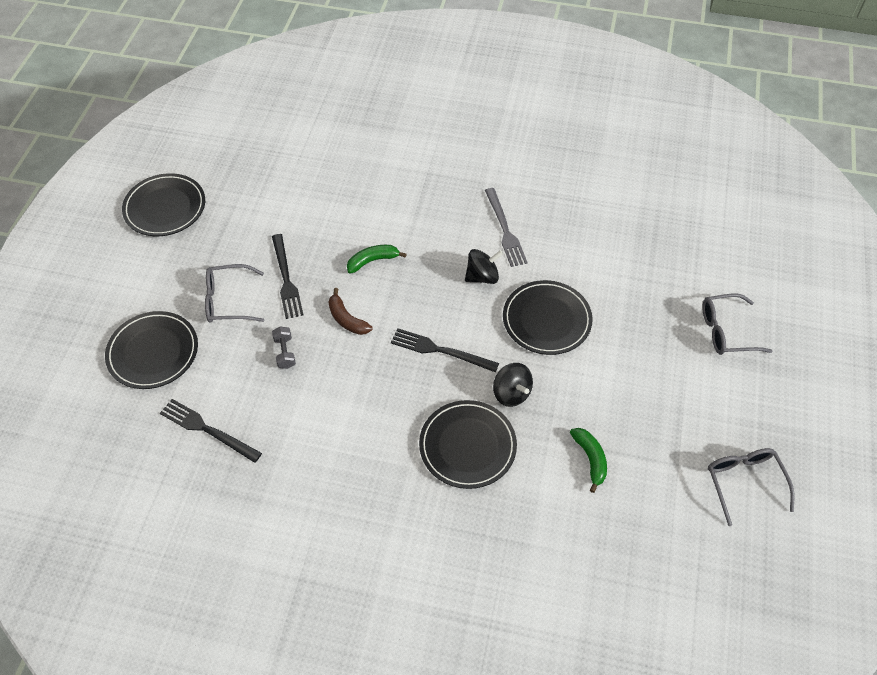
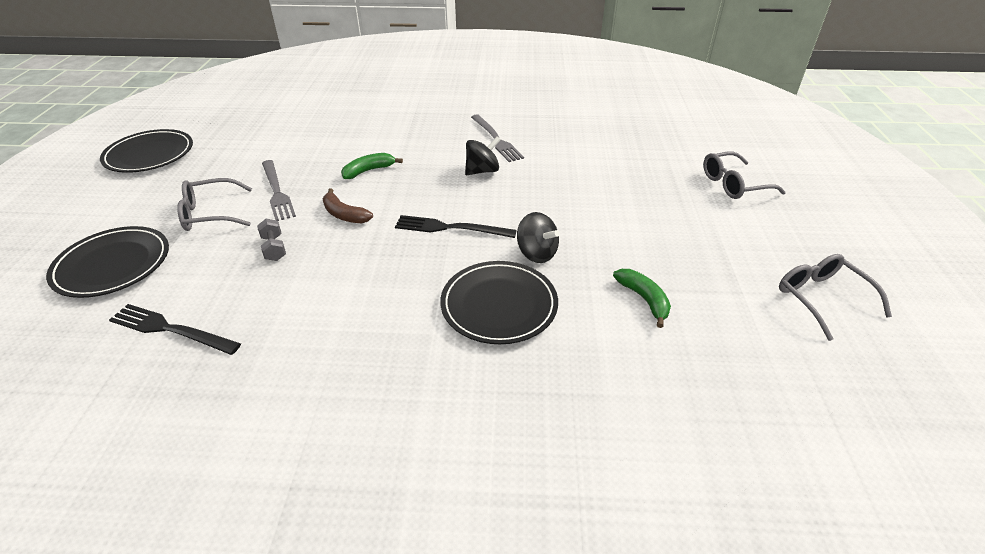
camera: 10 degrees left, 15 degrees down
(286, 279) = (277, 192): black fork -> grey fork
(546, 320) = (555, 194): black plate -> none

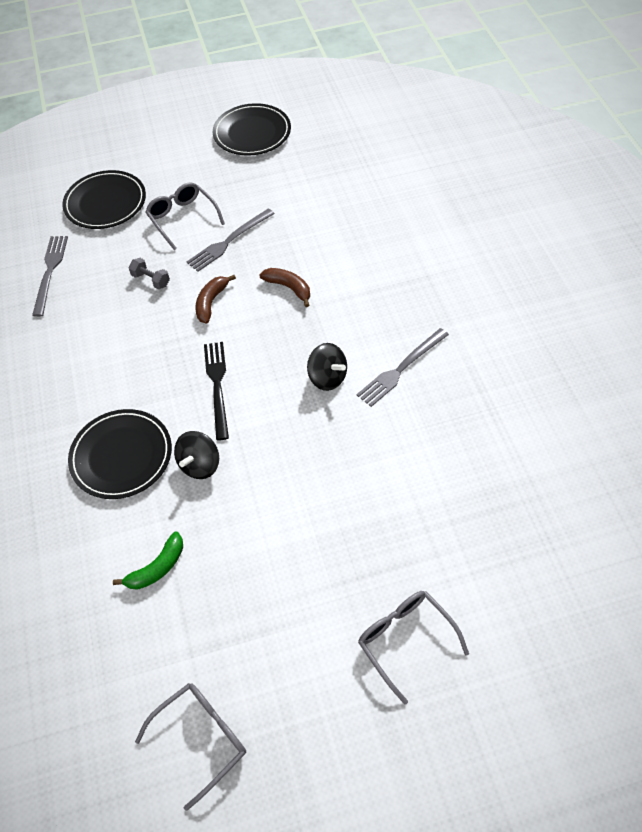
camera: 75 degrees right, 15 degrees up
(171, 329) = (50, 272): black fork -> grey fork
(274, 248) = (151, 280): grey dumbbell -> grey dumbbell turned 75 degrees clockwise
(368, 171) = (289, 288): green banana -> brown banana

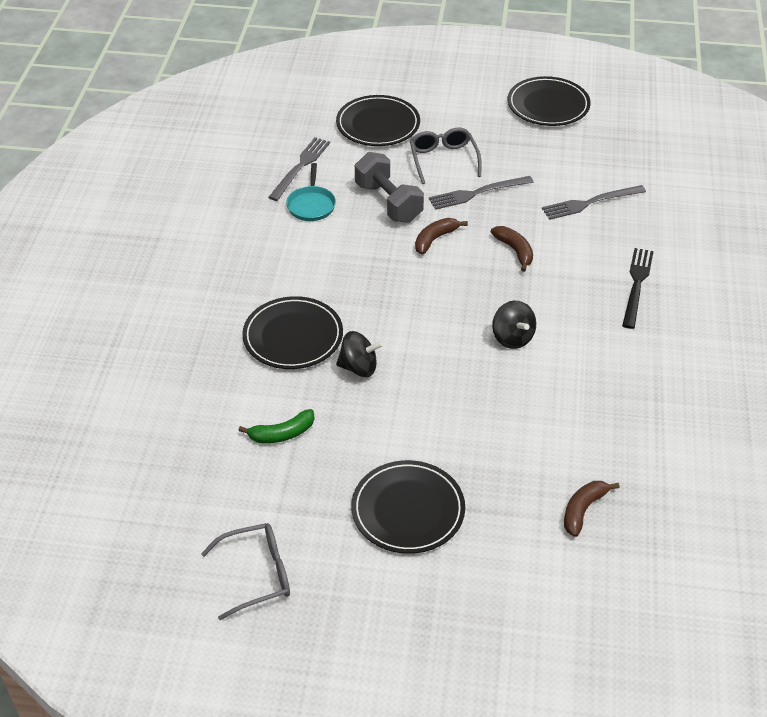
camera: 20 degrees right, 10 degrees down
(78, 308) = (311, 205): none -> turquoise pan
(151, 280) = (388, 202): grey dumbbell -> grey dumbbell, size x2.00
(200, 465) = (359, 367): black spinning top -> black spinning top turned 135 degrees counterclockwise
(217, 386) = (406, 310): black fork -> black fork (637, 285)
(315, 600) = (408, 510): none -> black plate
(401, 369) = (587, 354): grey fork -> grey fork (590, 203)
(406, 641) = (474, 572): grey glasses -> none
(471, 531) = (583, 510): none -> brown banana

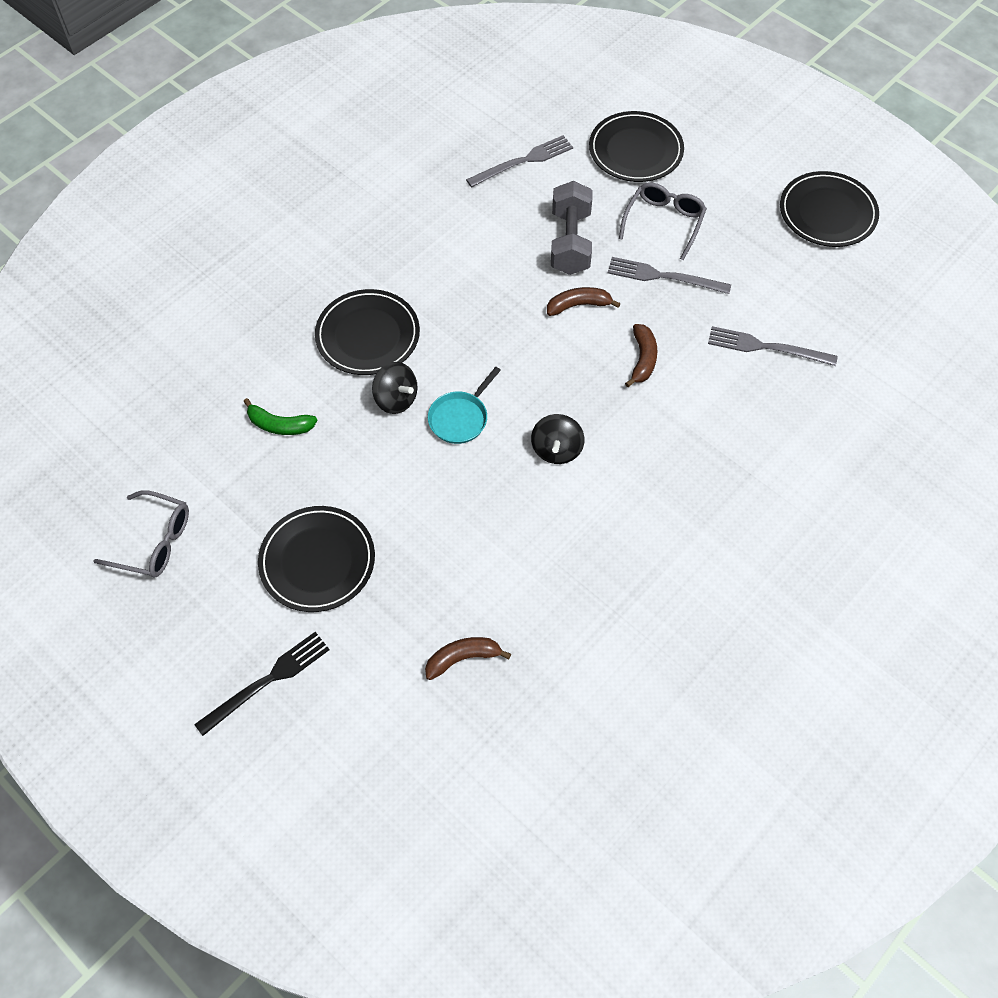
camera: 35 degrees right, 15 degrees up
(311, 205) = (498, 208): turquoise pan -> turquoise pan (460, 418)
(637, 285) = (728, 463): black fork -> black fork (267, 681)

